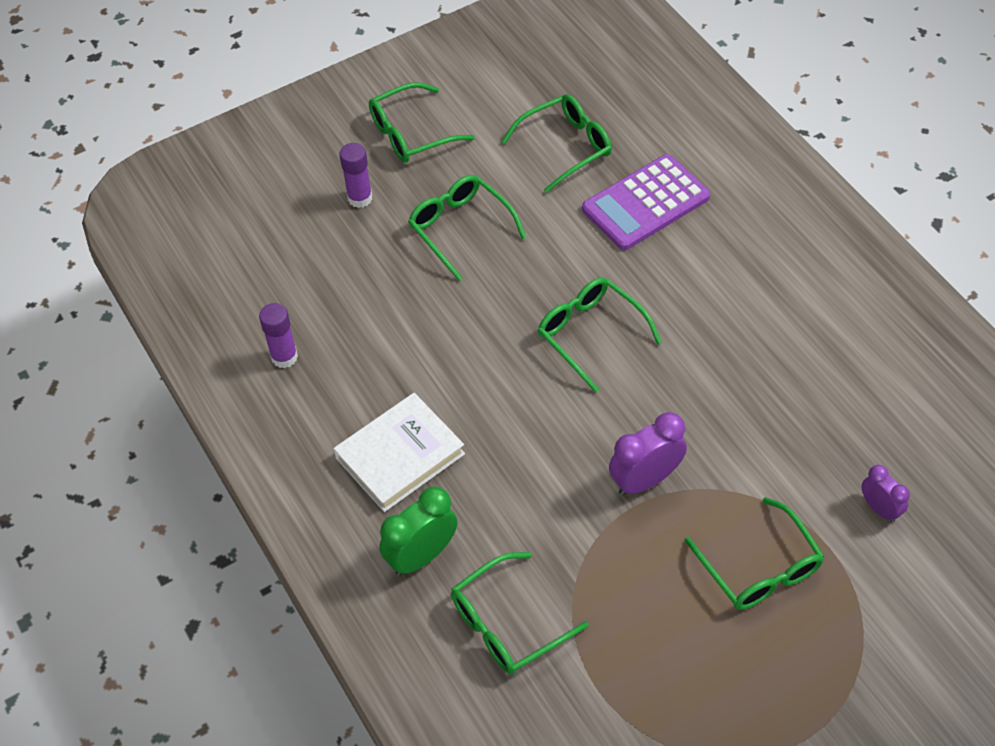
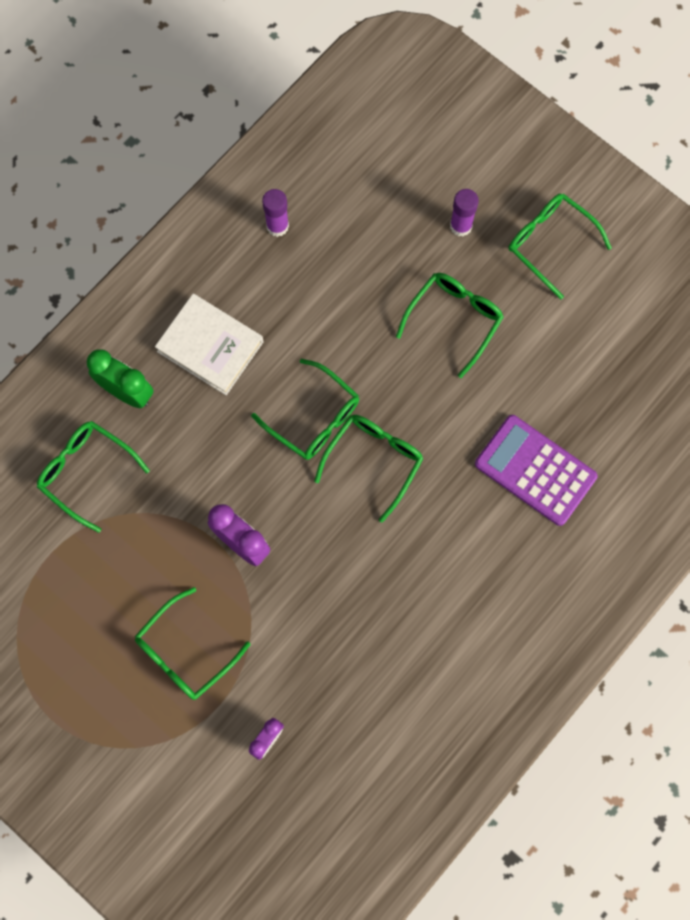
camera: 70 degrees right, 20 degrees up
(565, 147) = (579, 382): green glasses -> green glasses (314, 418)

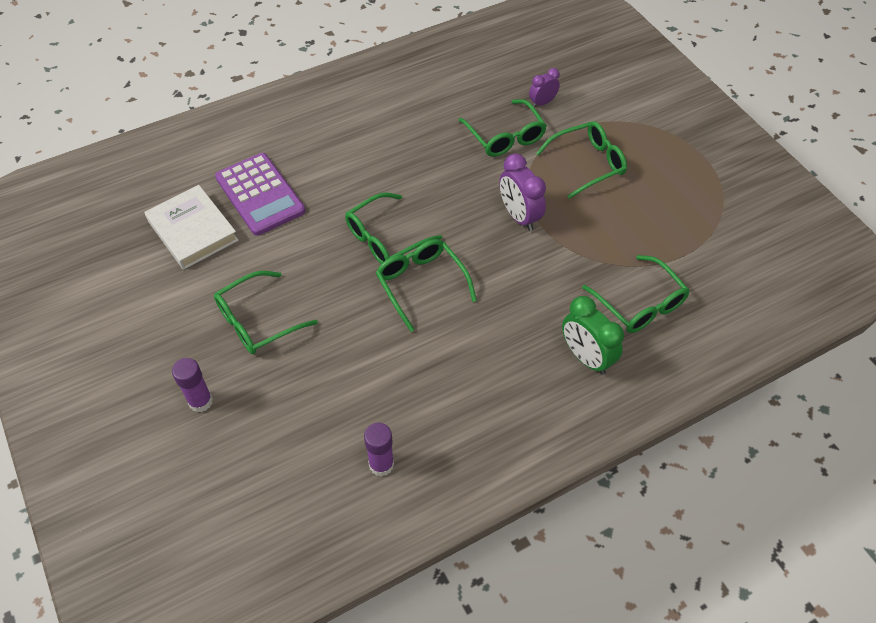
camera: 160 degrees left, 20 degrees down
(210, 346) = (493, 371): white book -> white book (192, 231)
(550, 243) = (129, 357): green glasses -> green glasses (505, 136)

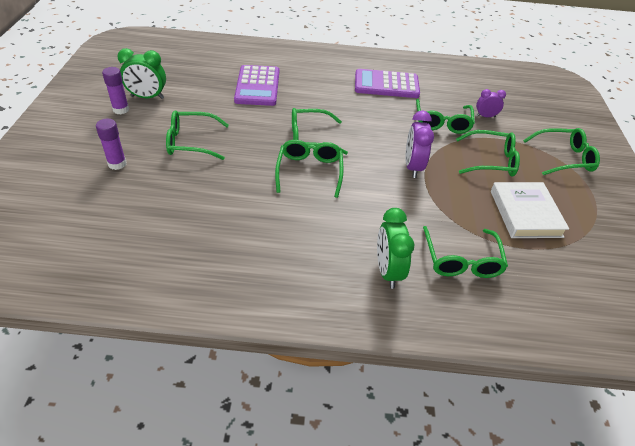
camera: 30 degrees right, 10 degrees down
(139, 287) = (147, 97): none -> green clock
(192, 231) = (203, 86): white book -> white book (525, 213)
(381, 464) = (182, 255): purple glue stick -> purple glue stick (121, 110)
(406, 111) = (386, 85): none -> purple calculator
(651, 121) = (564, 158): none -> green glasses

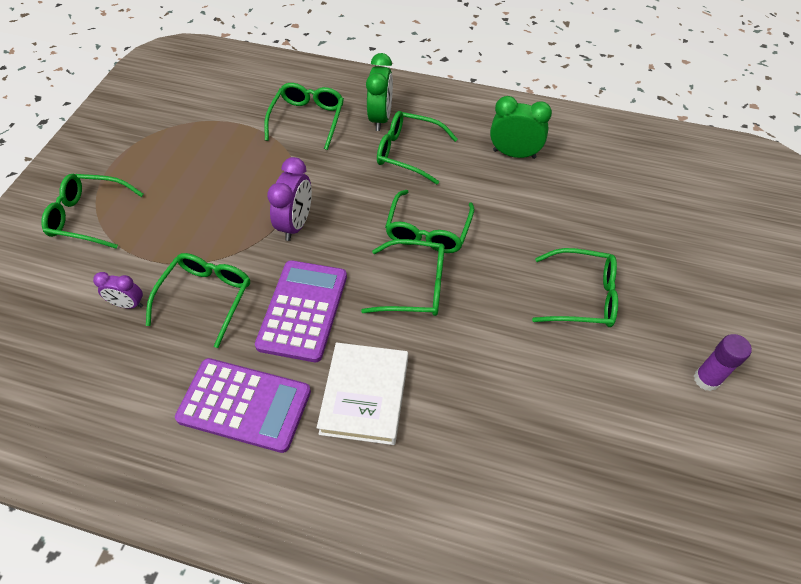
camera: 165 degrees left, 10 degrees up
(117, 164) = (670, 268): purple glue stick -> none
(147, 97) = (674, 409): green clock -> green clock (514, 154)
(257, 86) = (483, 424): purple calculator -> purple calculator (303, 310)
(491, 161) = (189, 222): green glasses -> green glasses (408, 152)
(525, 213) = (208, 154): white book -> white book (365, 396)

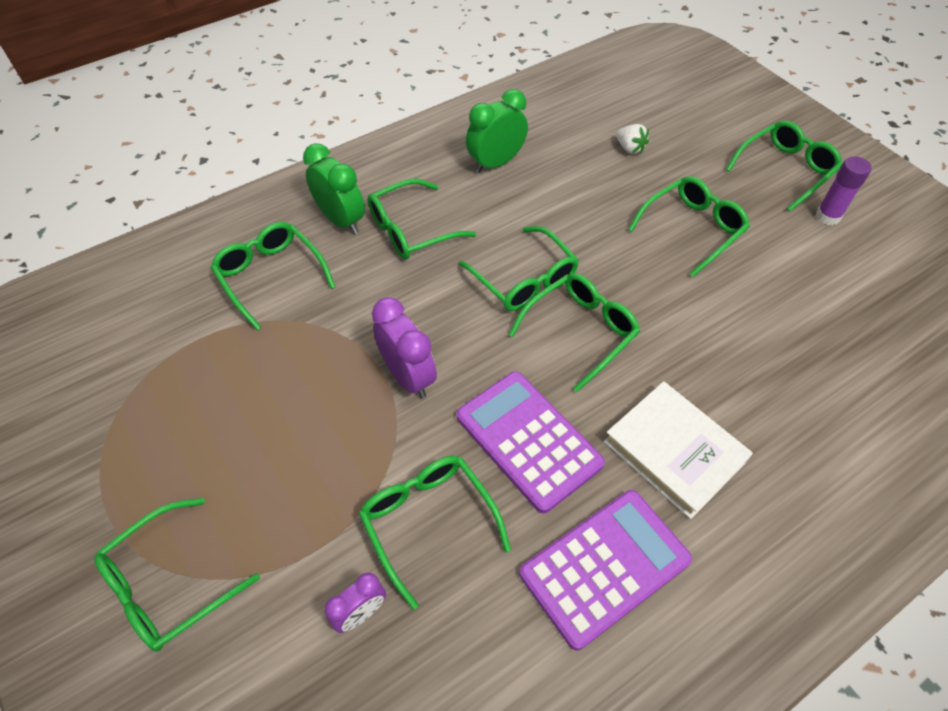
camera: 50 degrees left, 0 degrees up
(621, 213) = (630, 148): none -> white strawberry
(724, 322) = (785, 170): none -> green glasses

